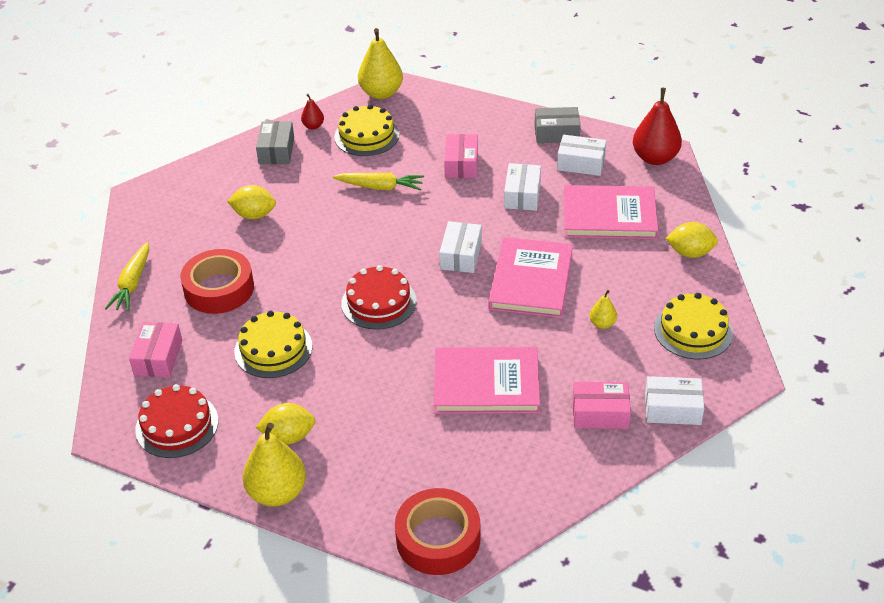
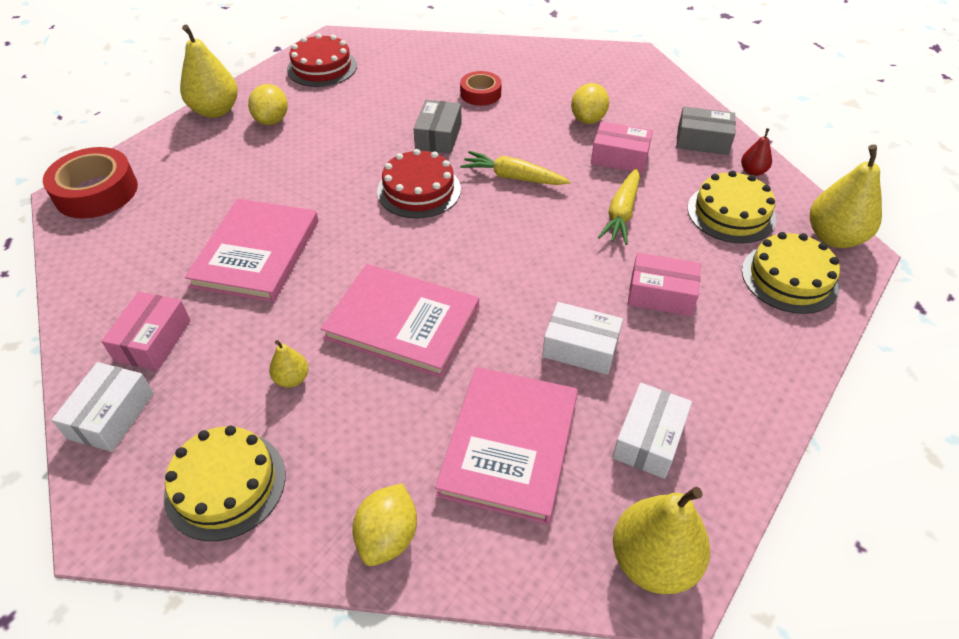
camera: 100 degrees right, 5 degrees up
(132, 284) = (505, 51): yellow carrot -> yellow carrot (513, 177)
(158, 357) = (405, 61): pink box -> pink box (619, 157)
(219, 289) = (480, 94): red tape -> red tape, size x0.60
(273, 349) = (384, 119): yellow cake -> yellow cake (789, 278)
(461, 255) = (473, 265): white box -> none
(556, 133) = (734, 424): grey box -> grey box (438, 136)
(655, 158) = (653, 561): red pear -> yellow pear

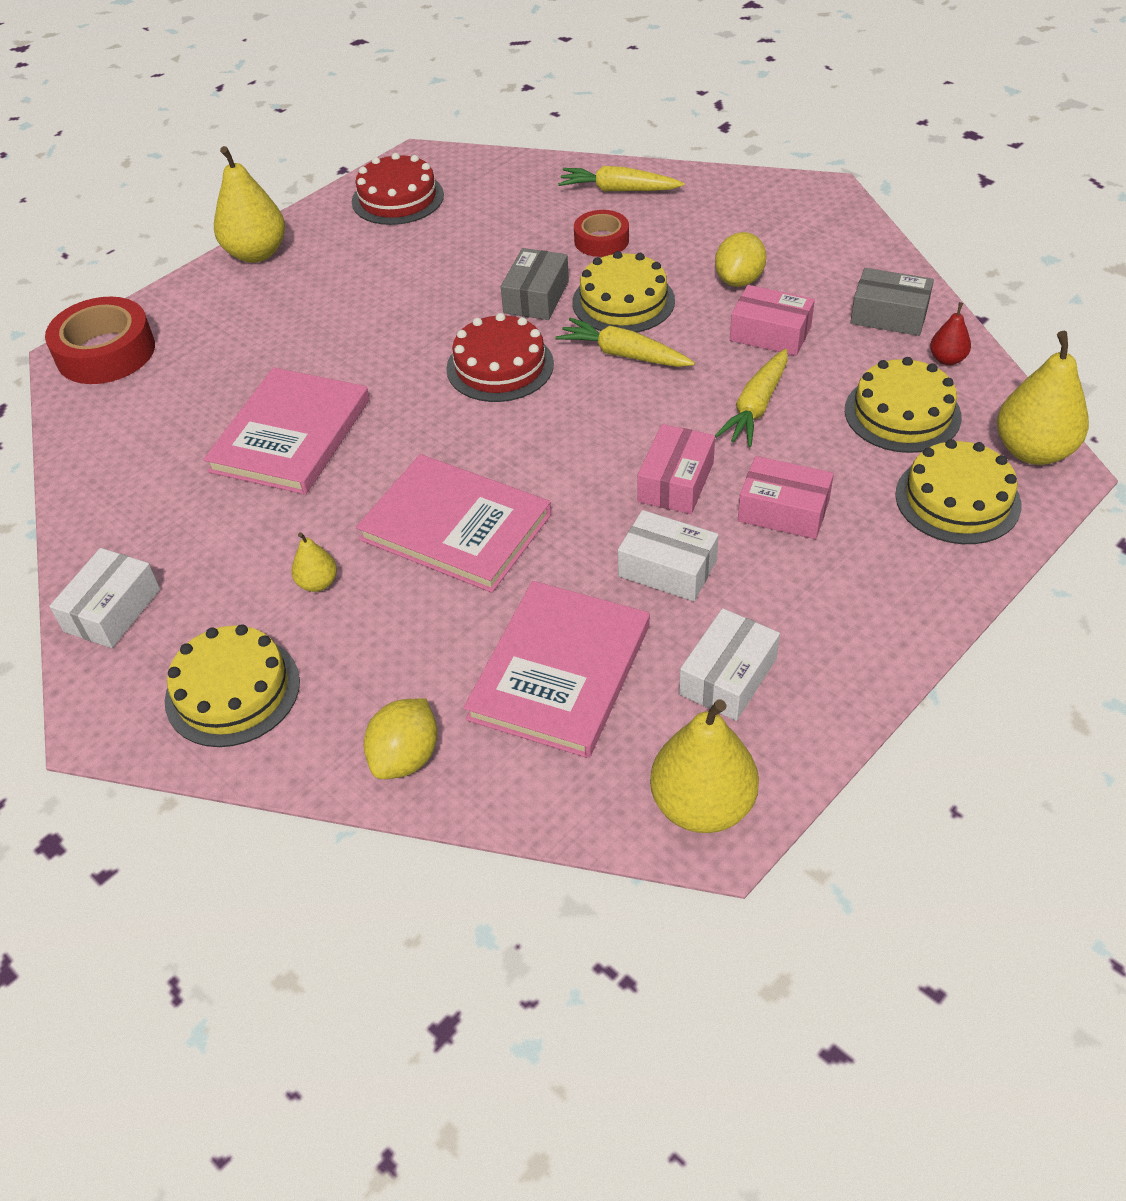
camera: 10 degrees right, 0 degrees up
(153, 340) = (163, 531): pink box -> pink box (675, 482)
(272, 120) = (326, 268): yellow lemon -> none
(486, 58) = (618, 190): none -> yellow carrot
(505, 137) = (623, 301): none -> yellow cake

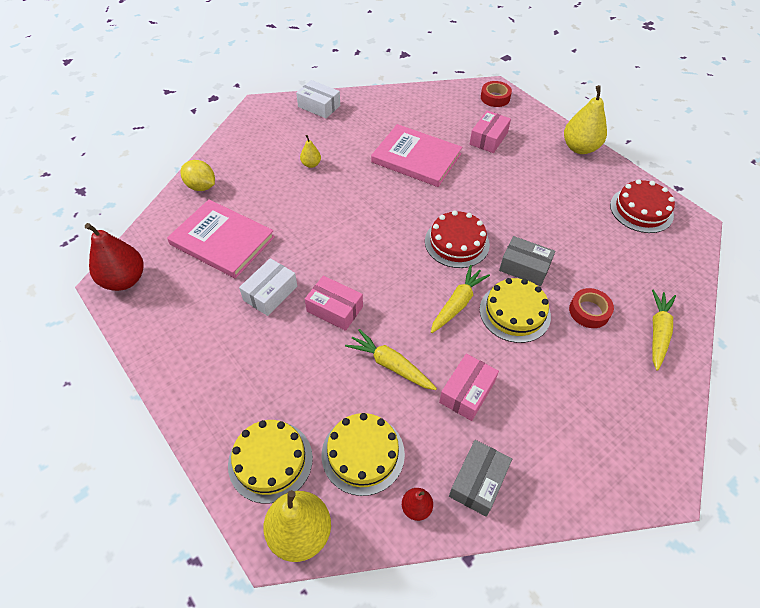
camera: 95 degrees right, 5 degrees up
(106, 352) = (495, 98): red tape -> red tape, size x0.60
(232, 691) = (260, 139): yellow cake -> none
(455, 527) = (331, 213): pink book -> none
(702, 805) = (124, 280): yellow pear -> red pear
(728, 676) = (189, 304): white box -> none
(739, 280) = (533, 387): yellow lemon -> none
(783, 510) = (294, 357): pink box -> pink box (488, 138)

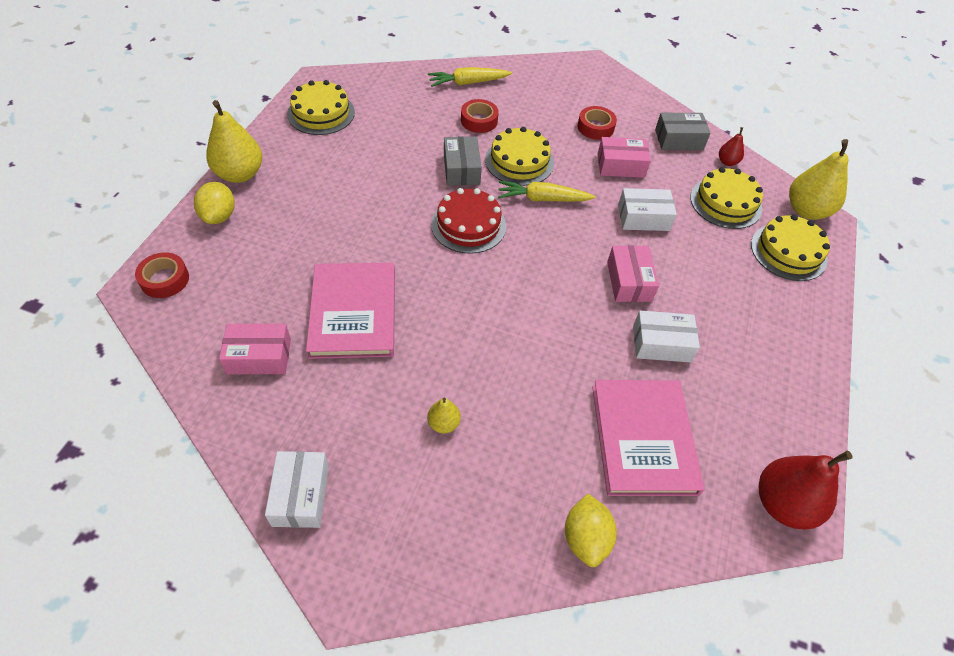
camera: 125 degrees left, 0 degrees up
(390, 365) = (643, 218): yellow carrot -> white box
(488, 138) = (268, 256): pink box -> pink box (259, 356)
(536, 407) = (595, 127): none -> red tape
(539, 129) = (219, 216): none -> yellow lemon
(641, 210) = (321, 113): red cake -> yellow cake

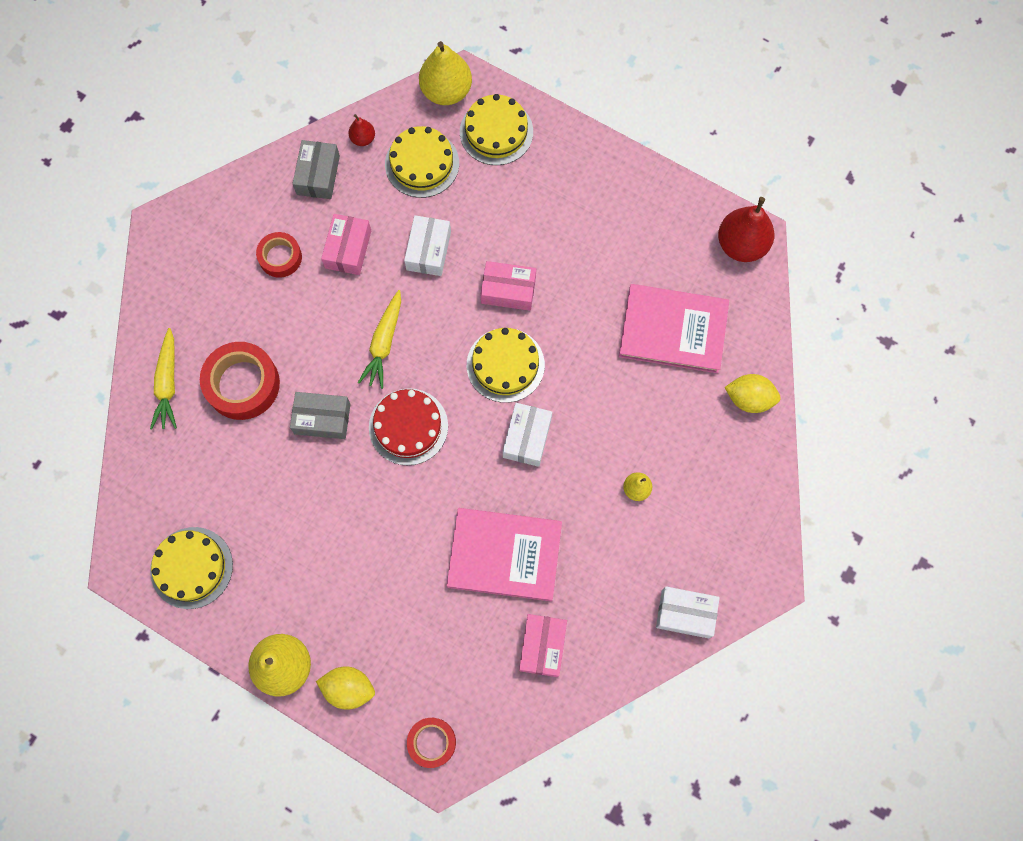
camera: 75 degrees left, 20 degrees up
(479, 120) = (242, 384): red tape -> red tape, size x1.67
(519, 161) = (321, 354): yellow cake -> yellow cake (505, 365)
(661, 344) = (583, 284): white box -> white box (527, 438)

